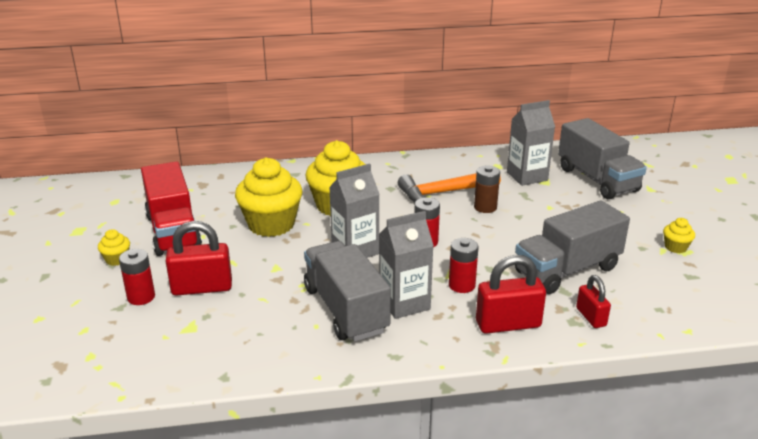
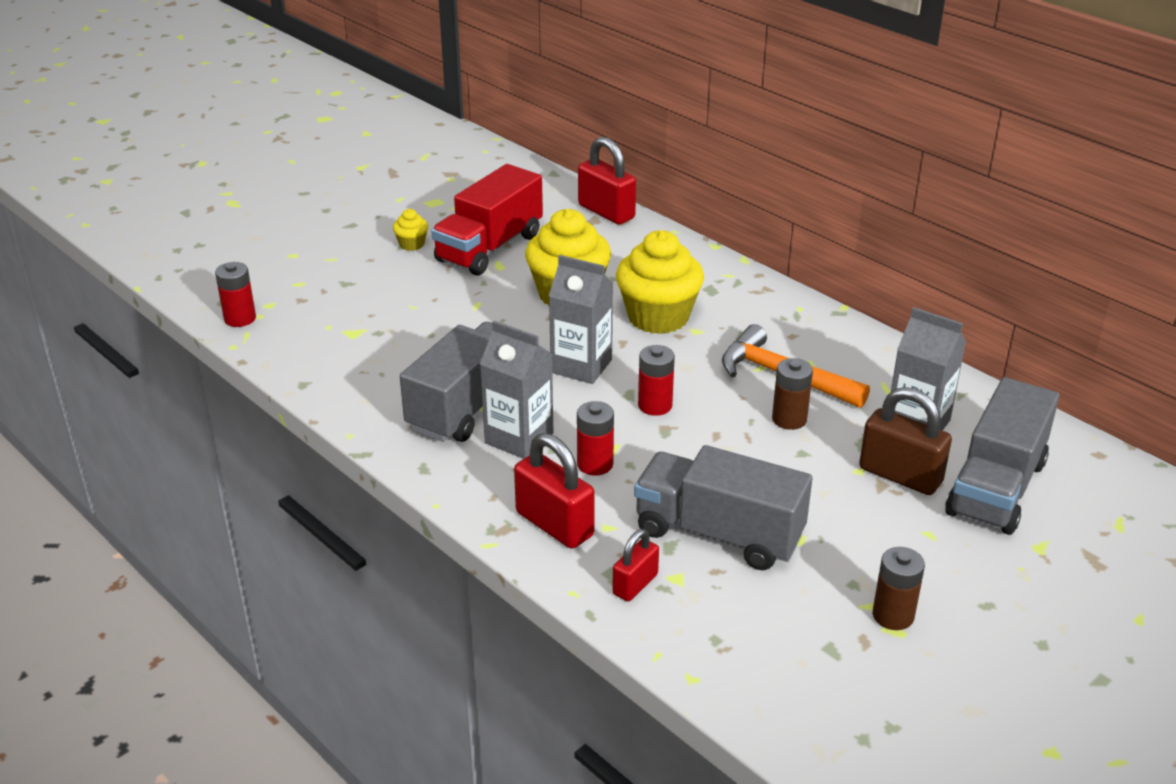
camera: 55 degrees right, 5 degrees up
(141, 297) = (370, 286): red battery -> red battery (240, 318)
(202, 288) = (417, 309): red padlock -> red padlock (606, 212)
(564, 198) = (900, 475): none -> brown padlock
(675, 247) = (893, 615): yellow cupcake -> brown battery

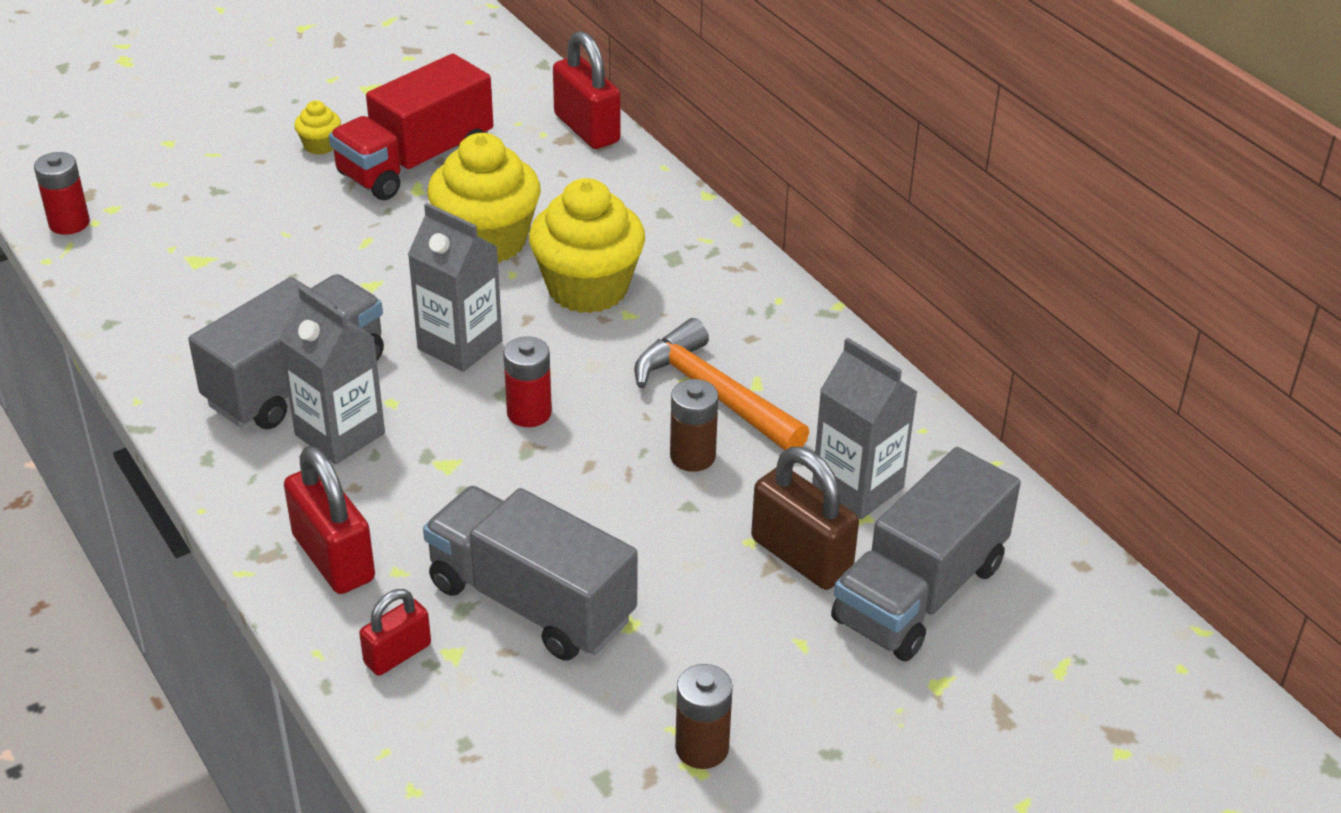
camera: 10 degrees right, 5 degrees up
(595, 464) = (418, 483): red battery -> none

